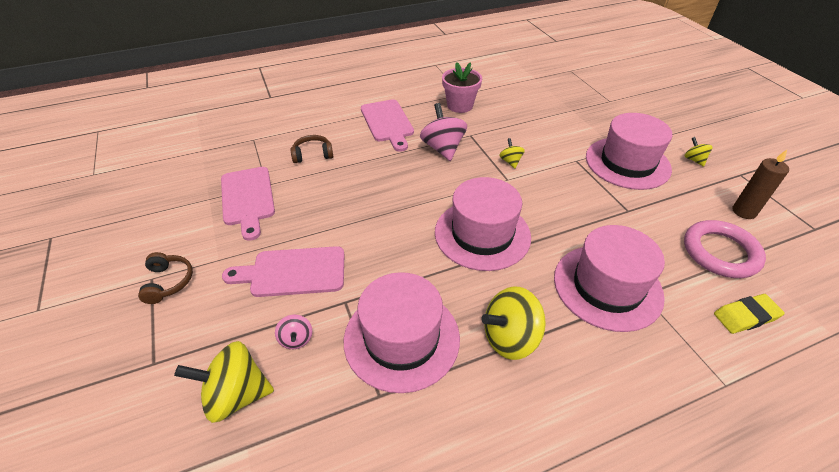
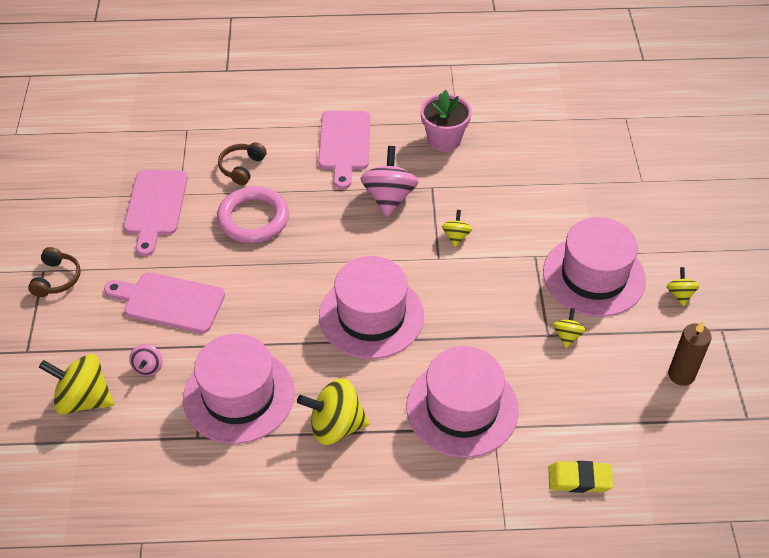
camera: 20 degrees right, 5 degrees up
(313, 154) = (242, 168): brown headphones -> brown headphones turned 75 degrees counterclockwise
(642, 207) = (567, 336): none -> yellow spinning top
(720, 252) = (611, 411): pink ring -> pink ring (253, 219)

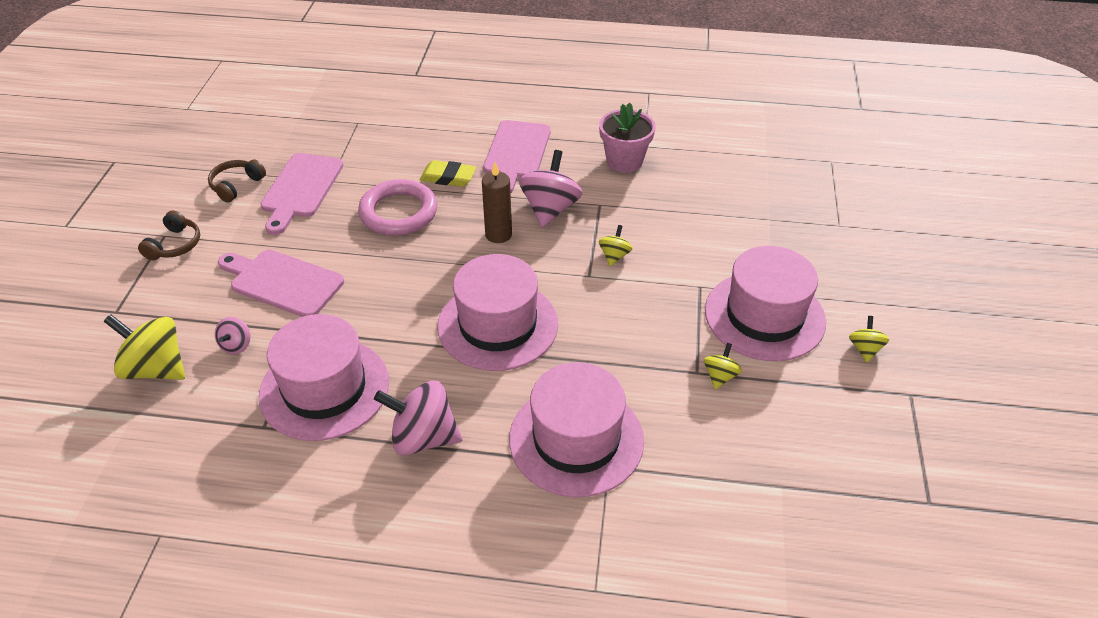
camera: 10 degrees right, 5 degrees down
(242, 168) = (402, 163): brown headphones -> brown headphones (236, 185)
(335, 426) = (423, 437): yellow spinning top -> pink spinning top
(579, 479) = (701, 544): yellow eraser -> yellow eraser (448, 177)
(681, 375) = (852, 439): brown candle -> brown candle (498, 234)

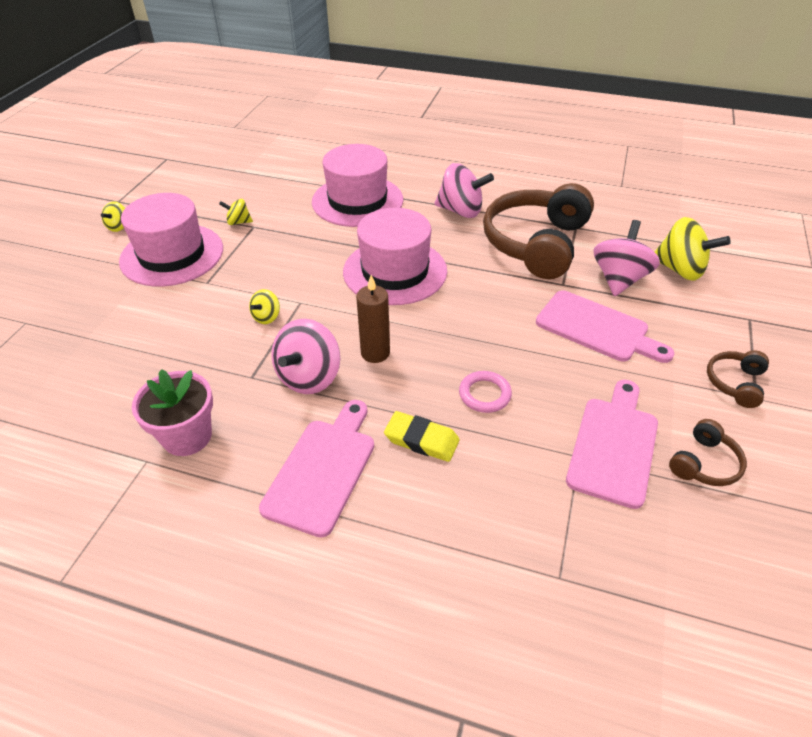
camera: 170 degrees left, 0 degrees up
(236, 345) = (619, 279): pink spinning top -> pink spinning top, size x1.95
(324, 388) = (536, 243): pink hat -> brown headphones
(398, 212) = (484, 394): pink ring -> pink ring, size x0.57
(720, 376) = (238, 222): yellow spinning top -> yellow spinning top turned 60 degrees clockwise

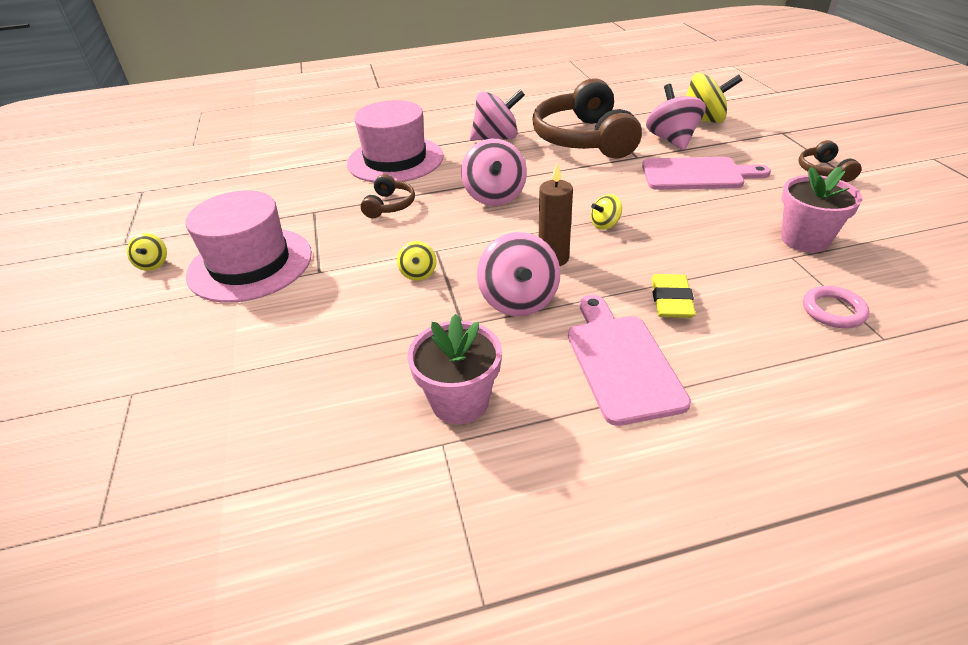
camera: 30 degrees left, 5 degrees down
(238, 222) = (293, 213): yellow spinning top -> yellow spinning top (605, 224)
(395, 271) = (494, 196): pink hat -> pink spinning top
(421, 440) = (671, 300): yellow eraser -> yellow eraser turned 75 degrees counterclockwise
(484, 394) = (676, 248): pink ring -> pink ring (833, 310)
(614, 445) = (804, 239): pink cutting board -> pink flower pot
(704, 463) = (870, 224): brown headphones -> brown headphones (389, 205)

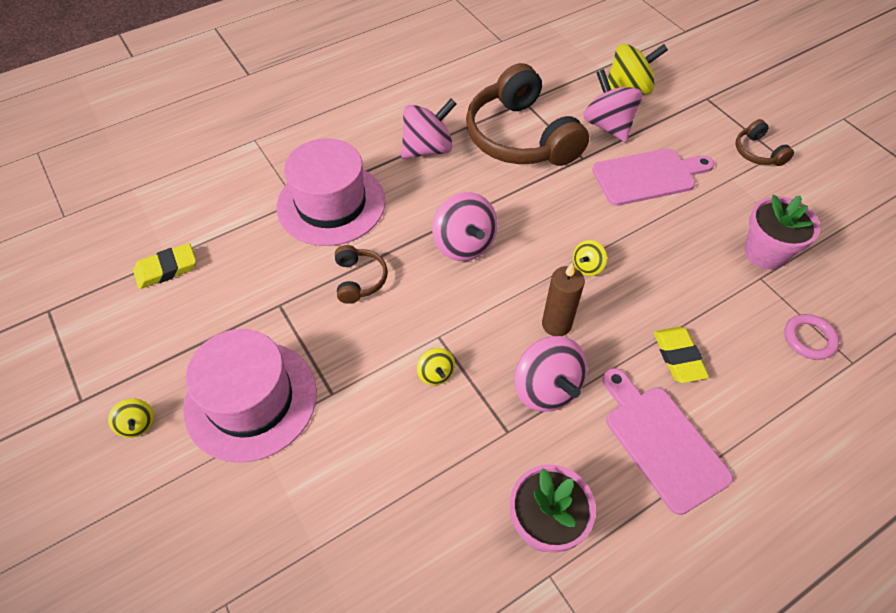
camera: 20 degrees left, 15 degrees up
(242, 180) = (166, 269): none -> yellow eraser

